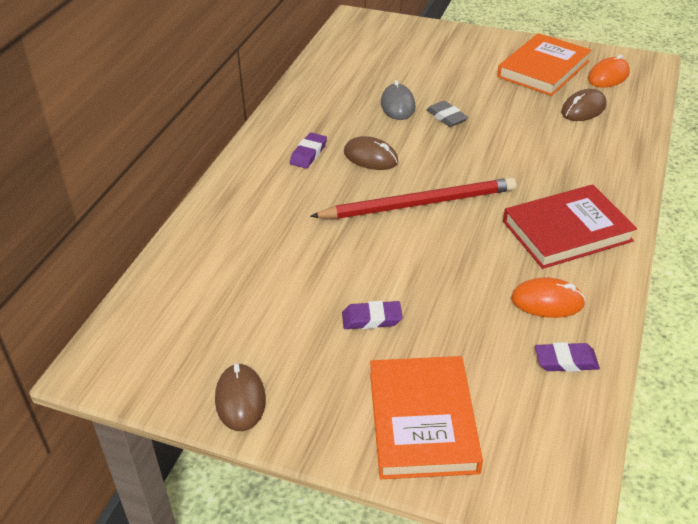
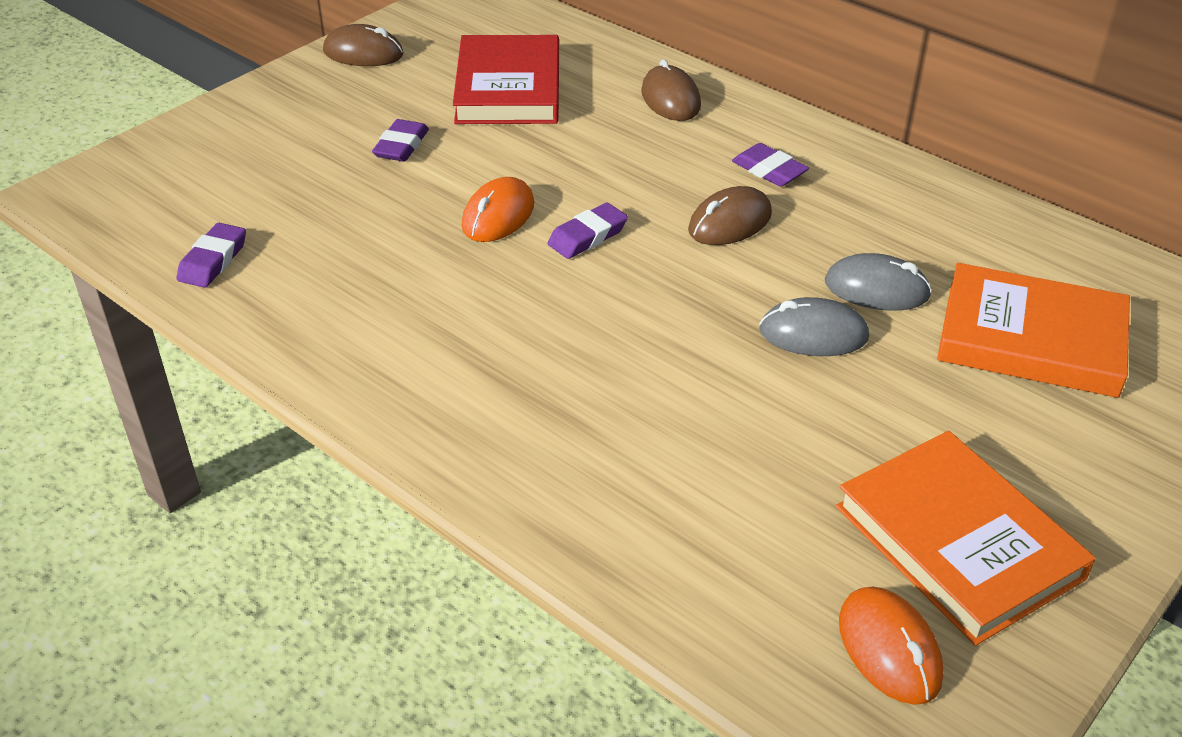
camera: 110 degrees right, 0 degrees up
(419, 204) = (587, 236): red pencil -> purple eraser
(422, 421) = (237, 142): orange book -> orange book (1031, 338)
(446, 117) = (813, 334): grey eraser -> grey mouse
(547, 302) = (312, 282): orange mouse -> orange mouse (498, 215)
(567, 231) = (427, 356): red book -> red book (508, 88)
(583, 109) = (763, 535): brown mouse -> brown mouse (670, 99)

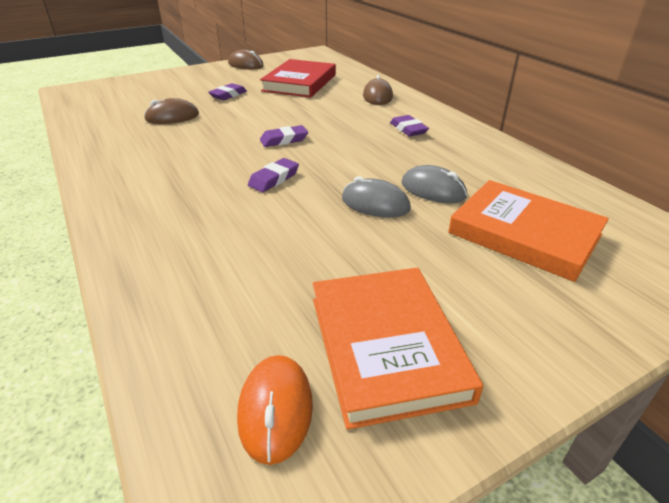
camera: 20 degrees right, 5 degrees down
(213, 261) = (98, 121): purple eraser -> purple eraser (274, 179)
(498, 215) = (247, 125): orange mouse -> none
(729, 222) = (367, 146): brown mouse -> brown mouse (172, 117)

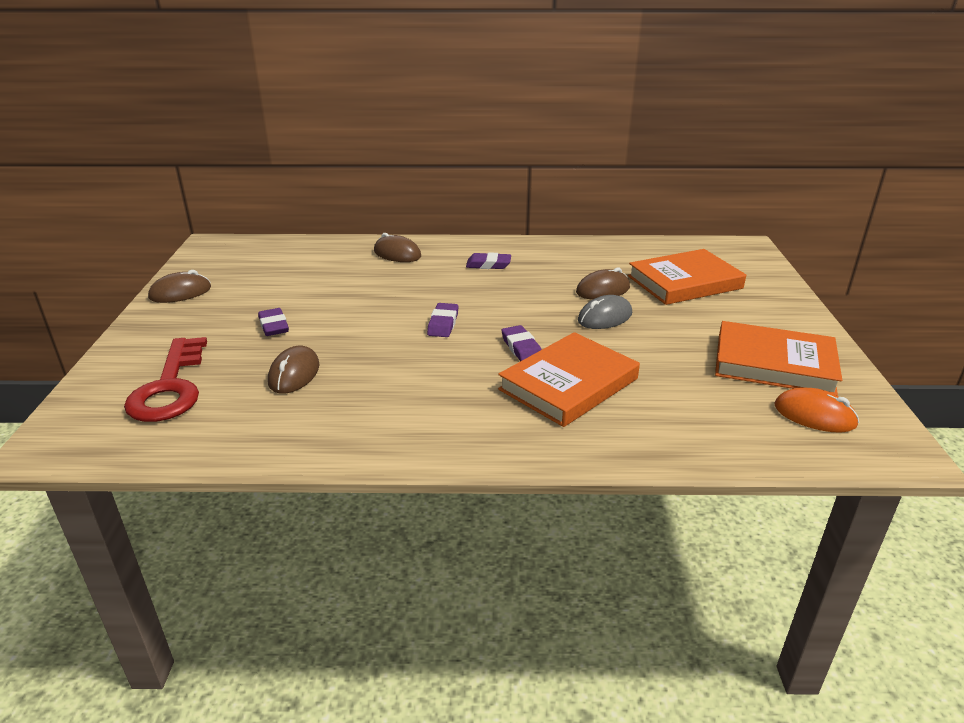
camera: 60 degrees left, 5 degrees down
(137, 95) = (170, 387): none -> red key
(229, 214) = (568, 384): none -> orange book
(299, 83) = (300, 278): red book -> none
(433, 190) = (603, 290): grey mouse -> brown mouse

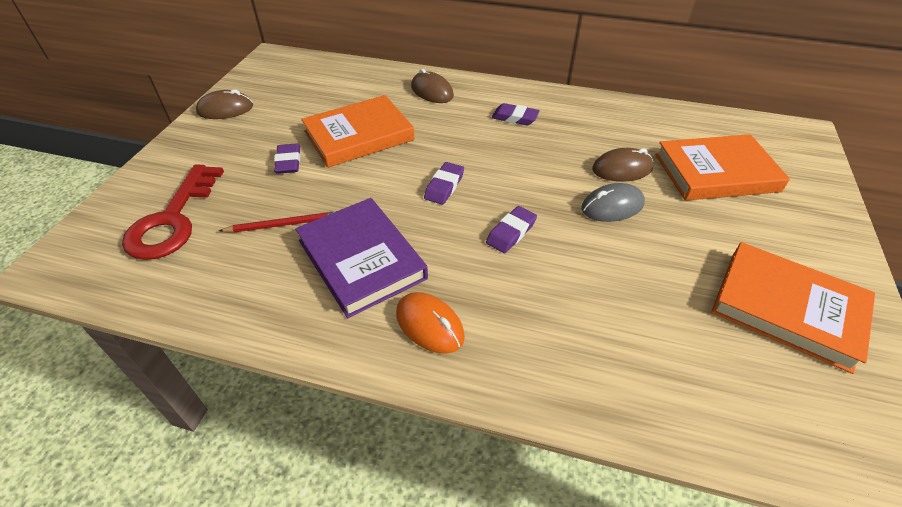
camera: 15 degrees right, 15 degrees up
(294, 374) = (284, 224): brown mouse -> red pencil
(387, 388) = (361, 259): none -> purple book
(521, 348) = (511, 232): purple eraser -> purple eraser turned 45 degrees clockwise
(568, 384) = (543, 291): orange book -> orange book (359, 136)
(814, 415) = (815, 398): orange mouse -> orange mouse (429, 325)

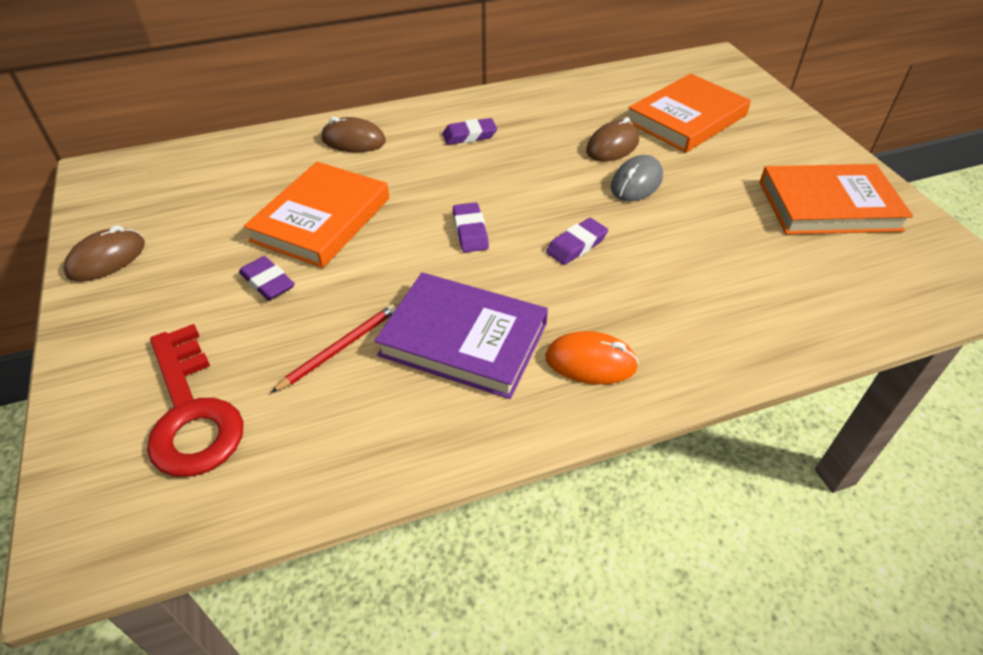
camera: 35 degrees left, 0 degrees up
(511, 232) = (576, 245): purple eraser -> purple eraser turned 45 degrees clockwise

